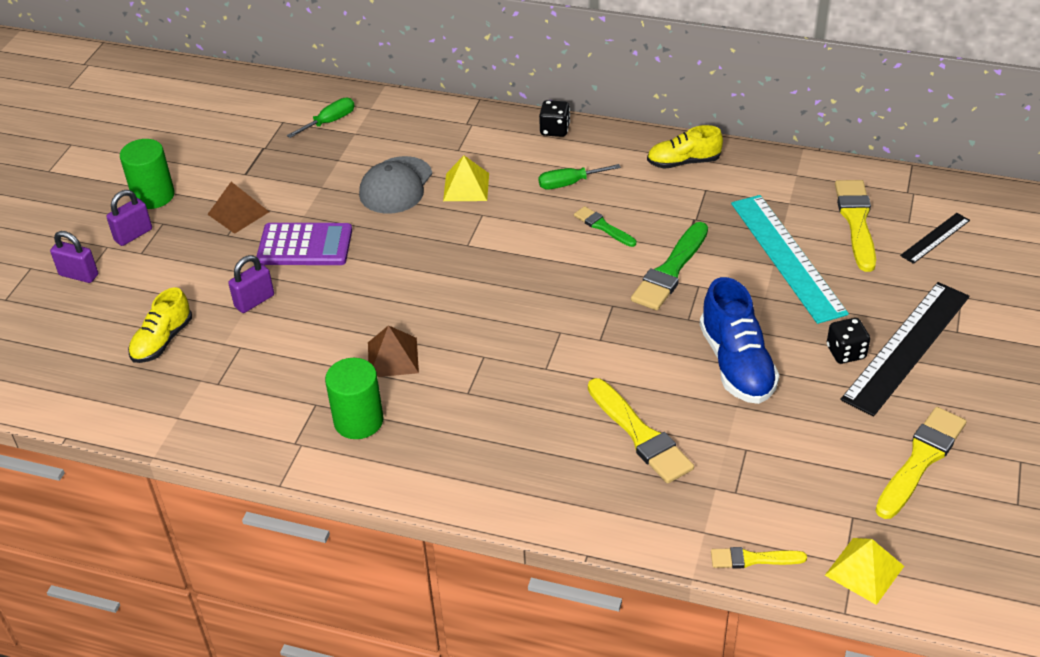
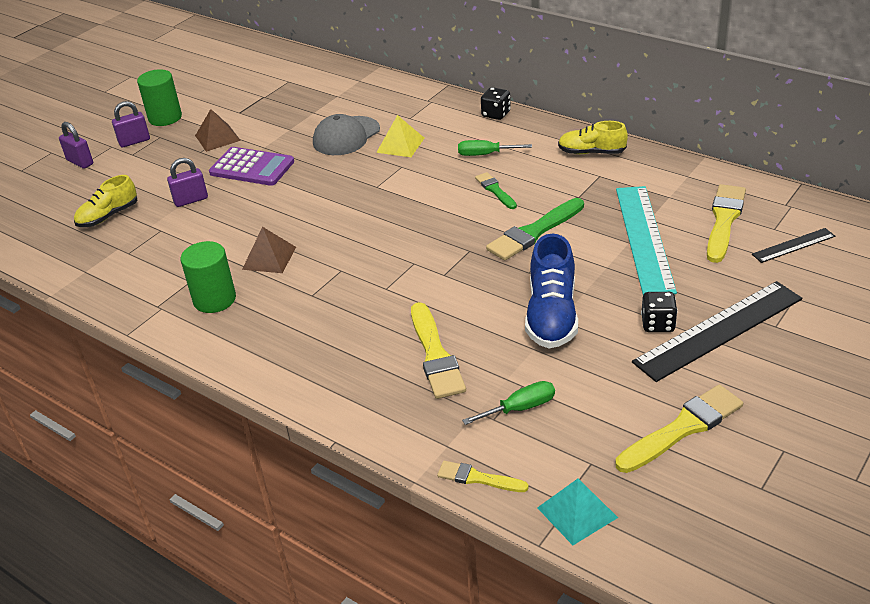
camera: 20 degrees right, 5 degrees down
(329, 122) = (323, 86): green screwdriver -> green screwdriver (520, 408)
(864, 570) = (577, 512): yellow pyramid -> turquoise pyramid

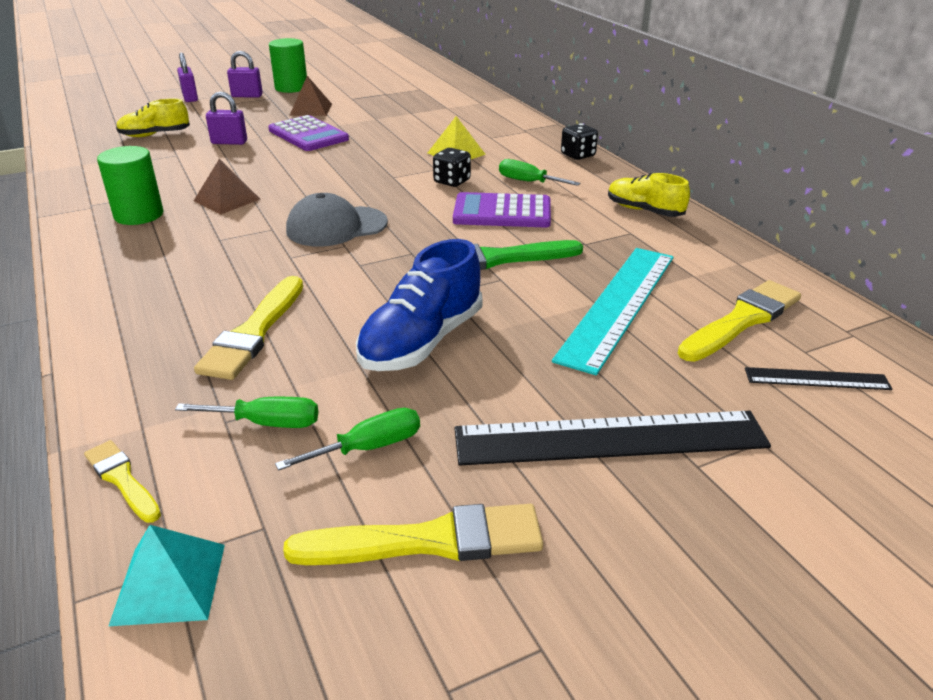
camera: 25 degrees right, 5 degrees down
(346, 136) = (416, 135): grey cap -> grey cap (336, 227)
(495, 190) = (502, 212): green brush -> purple calculator
(596, 395) = (369, 448): none -> green screwdriver
(658, 324) = (536, 399): black dice -> black dice (452, 181)

